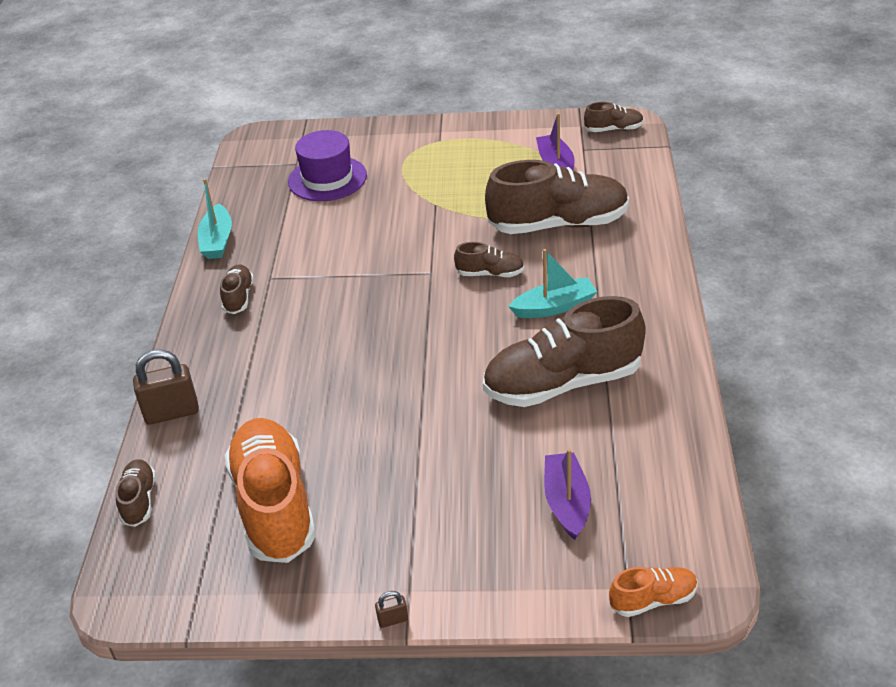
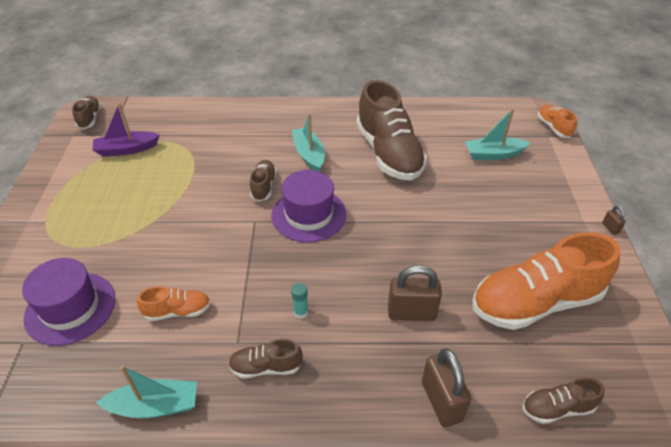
camera: 95 degrees left, 5 degrees up
(279, 396) = (411, 313): none -> brown padlock
(296, 315) = (301, 312): none -> turquoise glue stick
(312, 238) = (177, 311): none -> orange shoe
(439, 313) = (309, 214): none -> purple hat
(558, 224) = (209, 150): brown shoe -> none
(567, 503) = (493, 154): purple boat -> turquoise boat

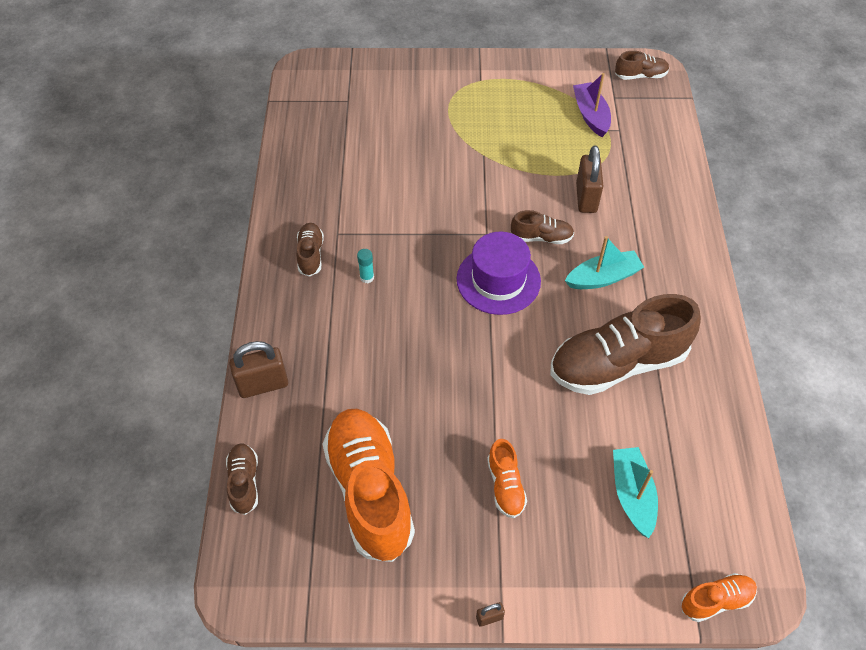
camera: 90 degrees right, 10 degrees up
(70, 308) = (379, 120): purple hat -> none
(154, 406) = (283, 188): turquoise boat -> none
(177, 311) = (372, 188): orange shoe -> orange shoe (505, 485)
(411, 313) = (361, 369): brown padlock -> brown padlock (586, 198)

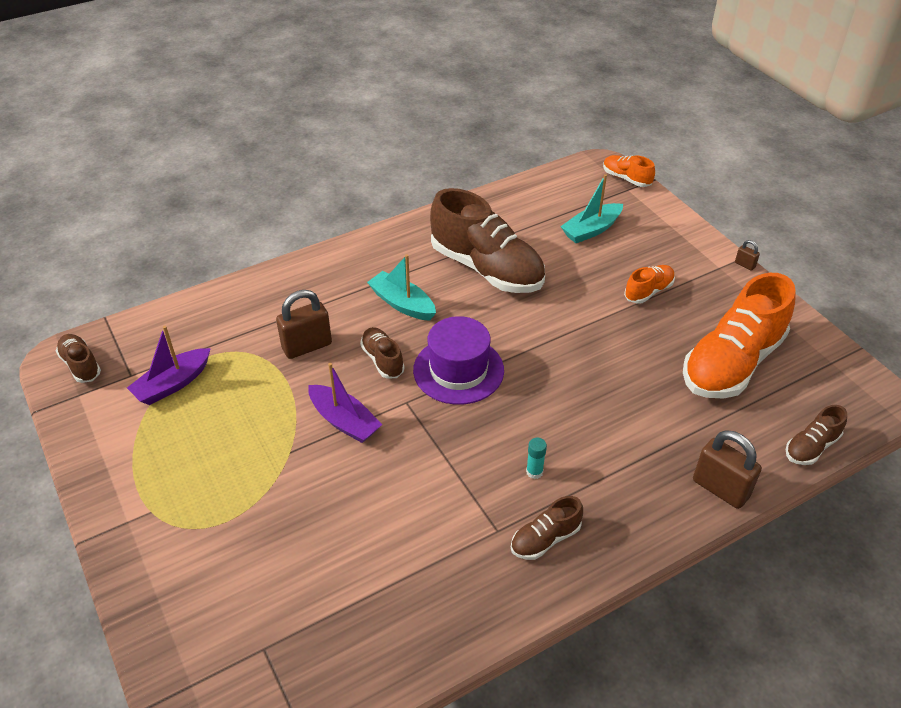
camera: 120 degrees left, 10 degrees down
(492, 192) = (344, 421): none -> purple boat

